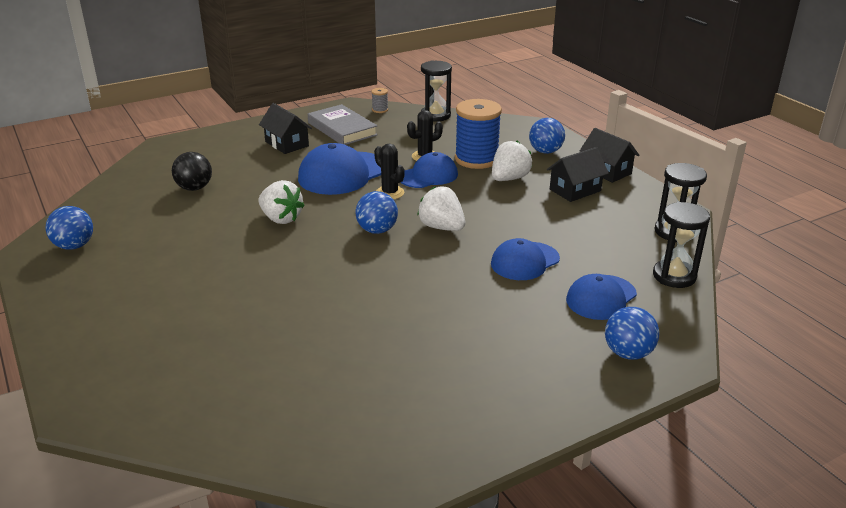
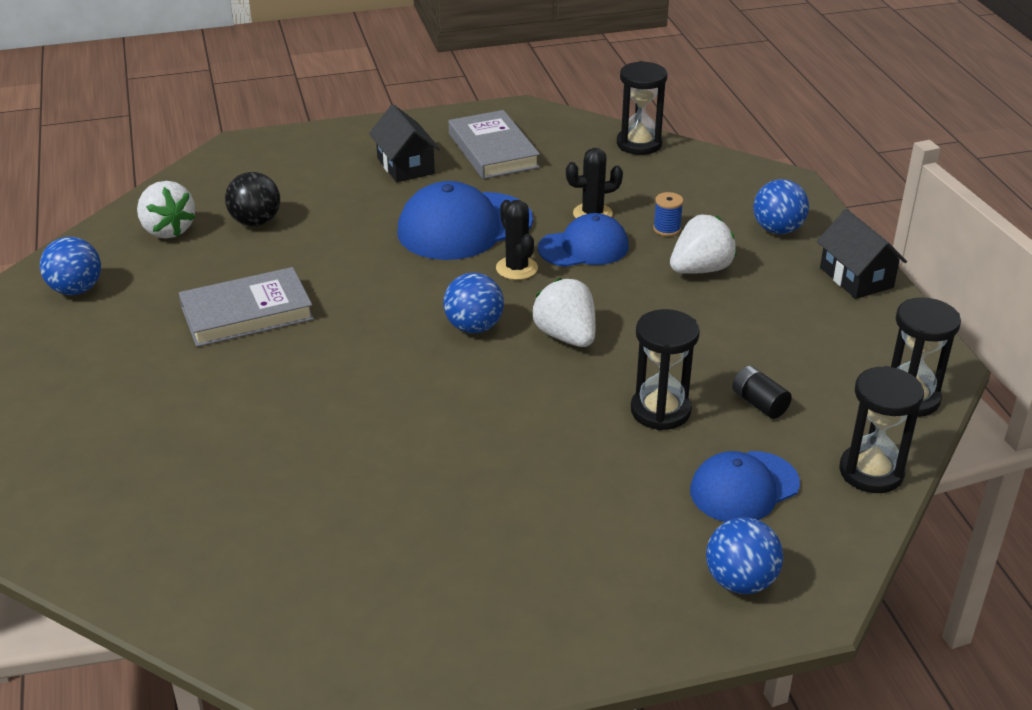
camera: 15 degrees right, 5 degrees up
(211, 243) = (247, 313): none -> grey book
(281, 218) = (351, 288): white strawberry -> white strawberry (167, 230)
(380, 110) = (561, 123): grey spool -> none
(476, 159) = (667, 229): blue spool -> blue spool, size x0.42
(525, 261) = (660, 411): blue cap -> black hourglass
(575, 190) = (791, 303): black house -> none
(585, 248) = (759, 403): none -> black battery

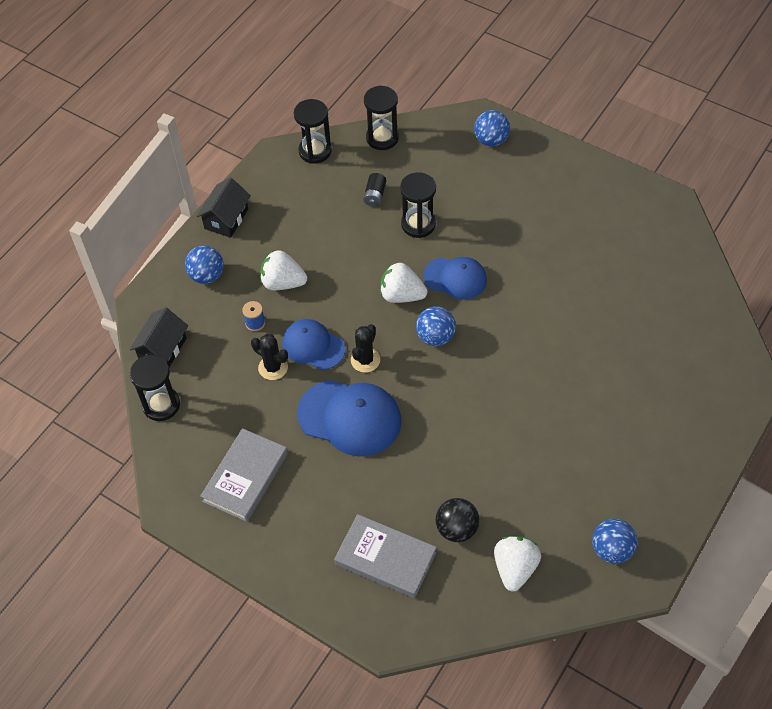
camera: 130 degrees left, 20 degrees up
(247, 313) = (535, 444): grey book -> grey book (385, 558)
(405, 166) = (313, 509): black house -> black house (163, 349)
(566, 336) = (402, 295): white strawberry -> white strawberry turned 90 degrees clockwise
(744, 487) = (437, 169): blue cap -> blue cap (455, 278)

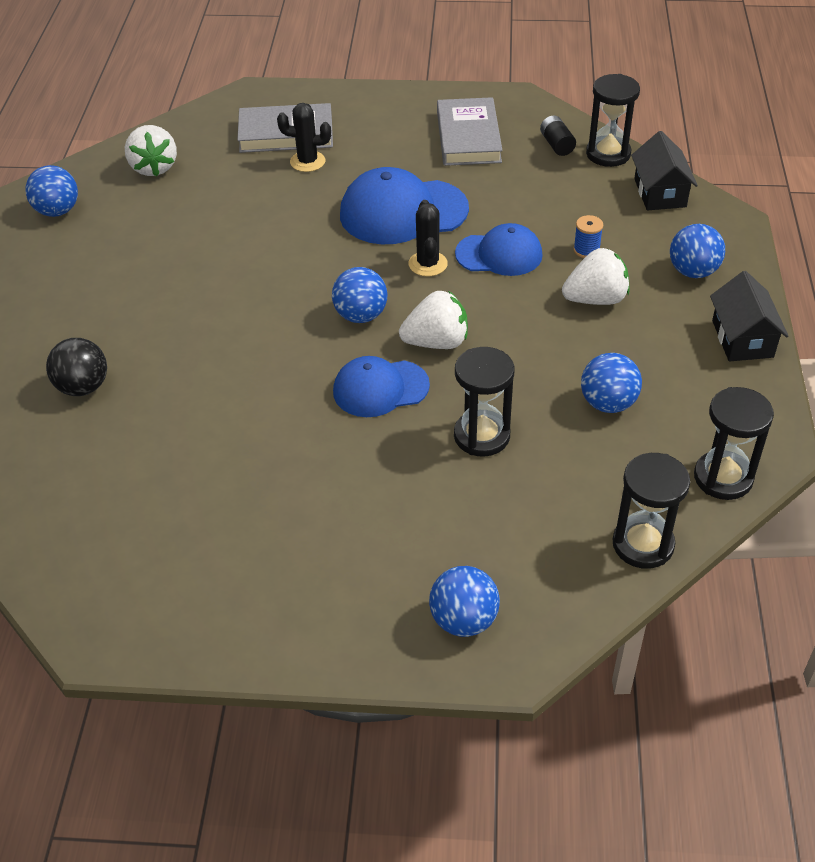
camera: 150 degrees right, 10 degrees down
(273, 367) = (525, 221): black cactus -> black cactus (307, 161)
(336, 213) = (608, 403): none -> blue ball
(375, 195) = (576, 450): black battery -> black battery (557, 145)
(457, 529) = (228, 173): black ball -> black ball (83, 387)

